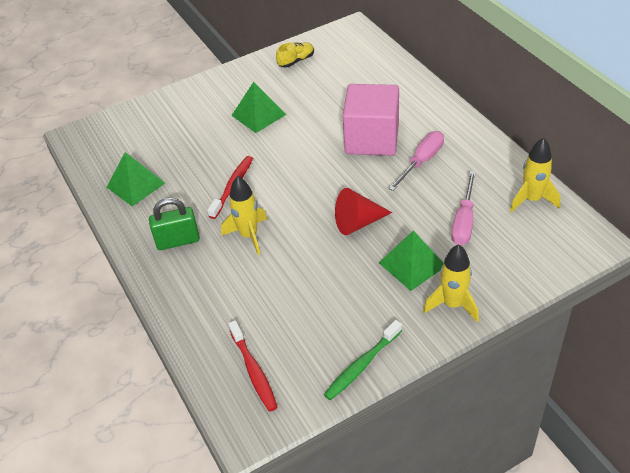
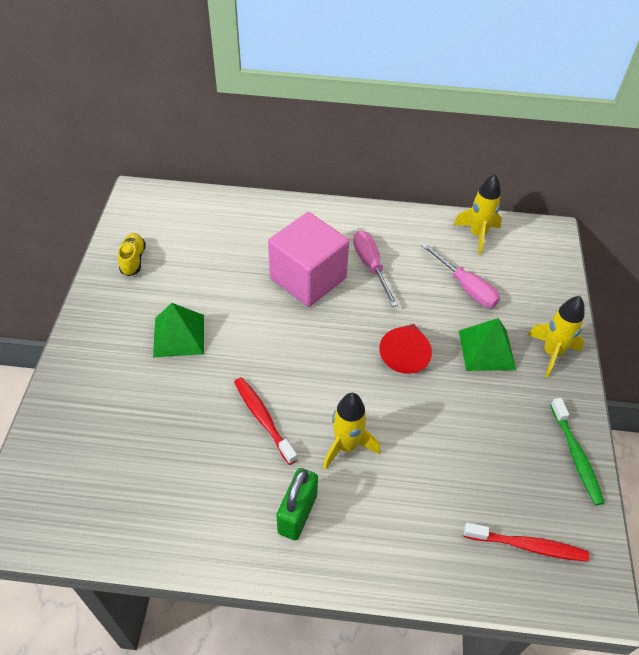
camera: 60 degrees left, 5 degrees up
(135, 185) = (168, 506): green pyramid -> none

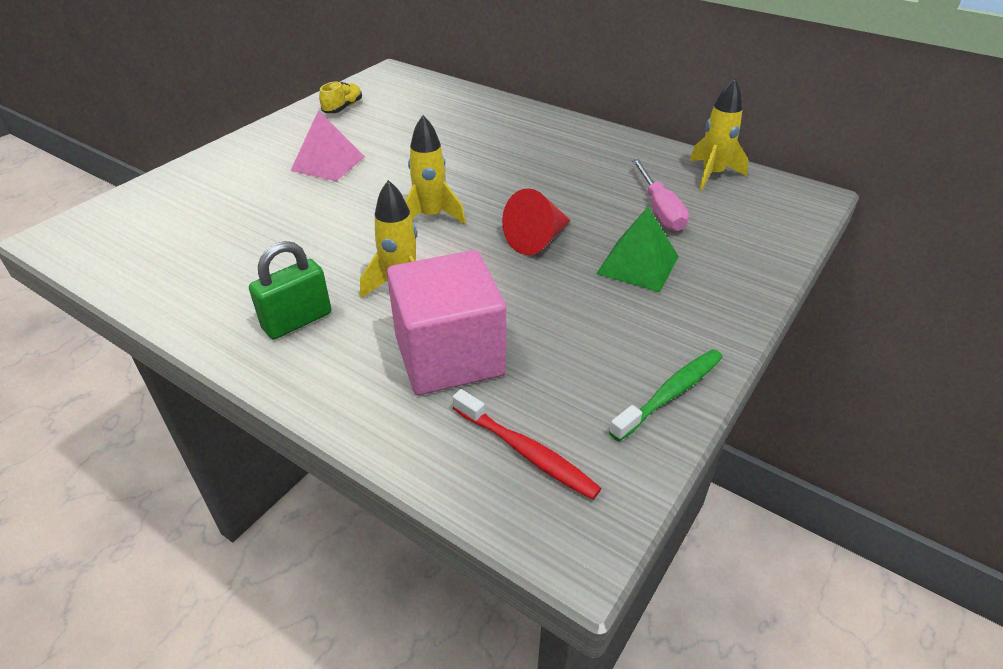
camera: 30 degrees right, 10 degrees down
(179, 335) = (328, 163): green pyramid -> pink pyramid
(263, 418) = (341, 241): red toothbrush -> none
(308, 278) = (490, 159): pink cube -> pink cube (449, 356)
(371, 266) = (564, 167): pink screwdriver -> none
(551, 353) = (720, 292): yellow rocket -> yellow rocket (431, 216)
(576, 456) = (670, 394): green toothbrush -> green toothbrush turned 150 degrees counterclockwise

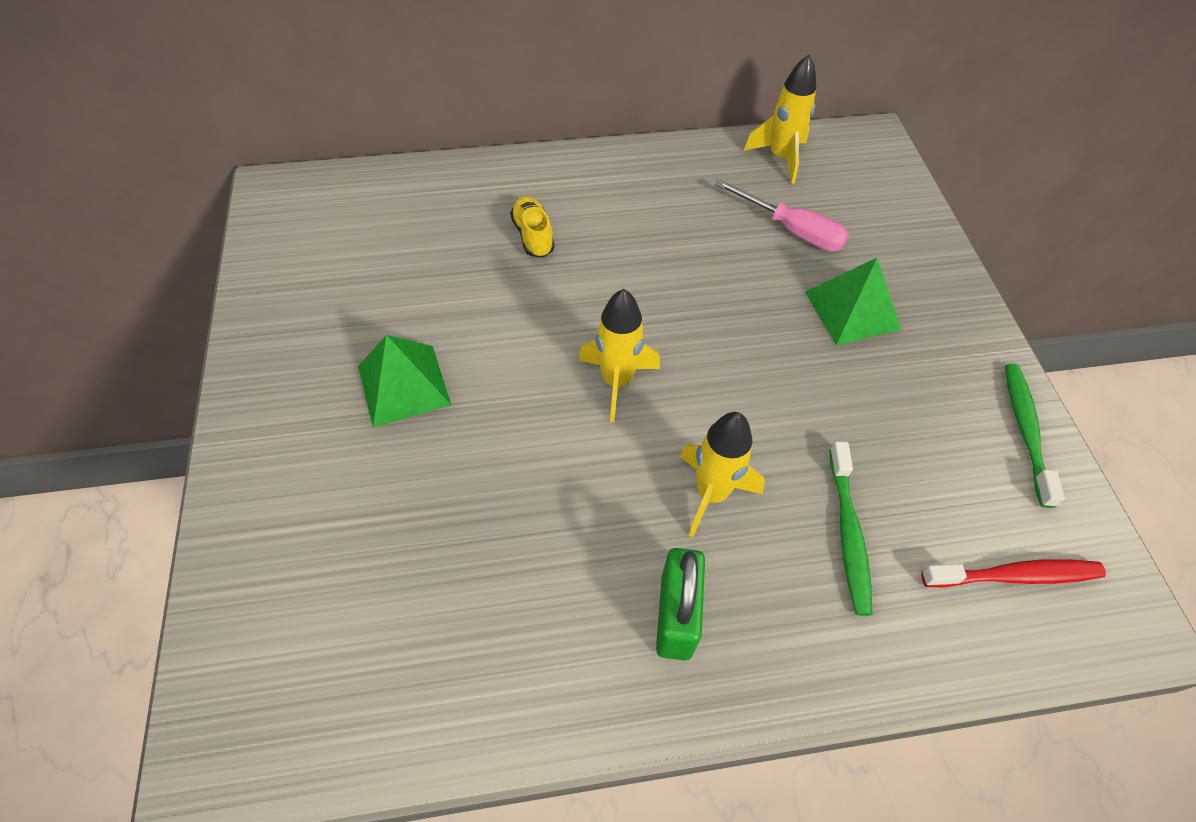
camera: 45 degrees left, 15 degrees up
(328, 163) = (404, 385): pink pyramid -> green pyramid
(343, 108) = (296, 286): yellow shoe -> yellow shoe (533, 236)
(449, 356) = (848, 534): pink cube -> green toothbrush
(537, 240) = (745, 340): red cone -> none

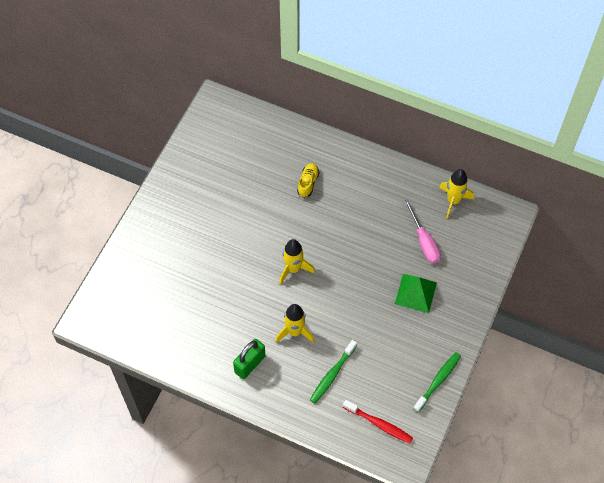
camera: 35 degrees right, 5 degrees up
(404, 385) = (213, 225): green pyramid -> none

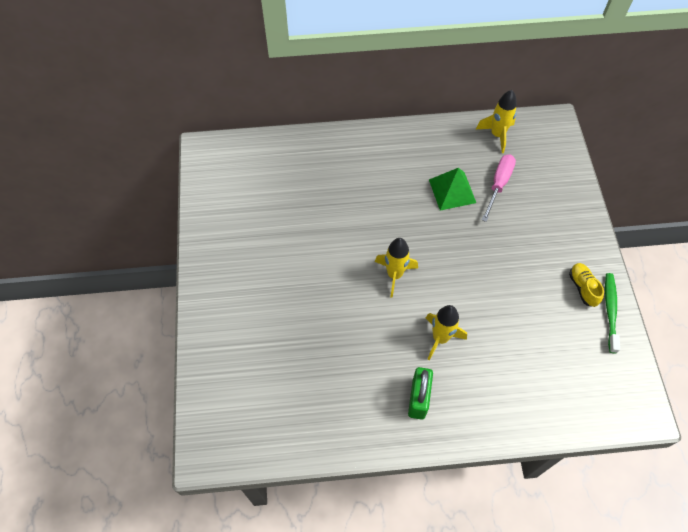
camera: 30 degrees left, 0 degrees up
(308, 183) = (351, 184): yellow shoe -> yellow shoe (583, 287)
(332, 375) = (508, 362): green toothbrush -> none
(379, 424) = (589, 387): red toothbrush -> none
(415, 293) = (527, 236): green pyramid -> green pyramid (452, 191)
(424, 241) = (498, 185): pink screwdriver -> pink screwdriver turned 105 degrees counterclockwise

